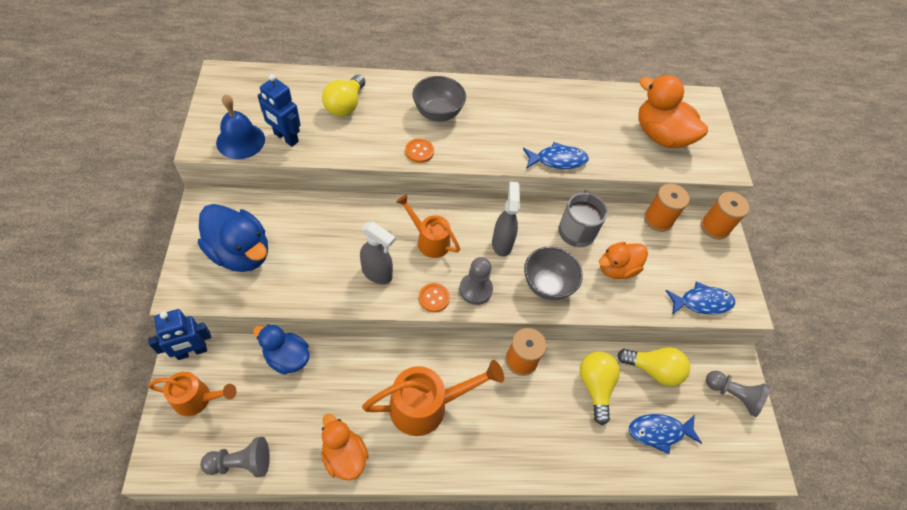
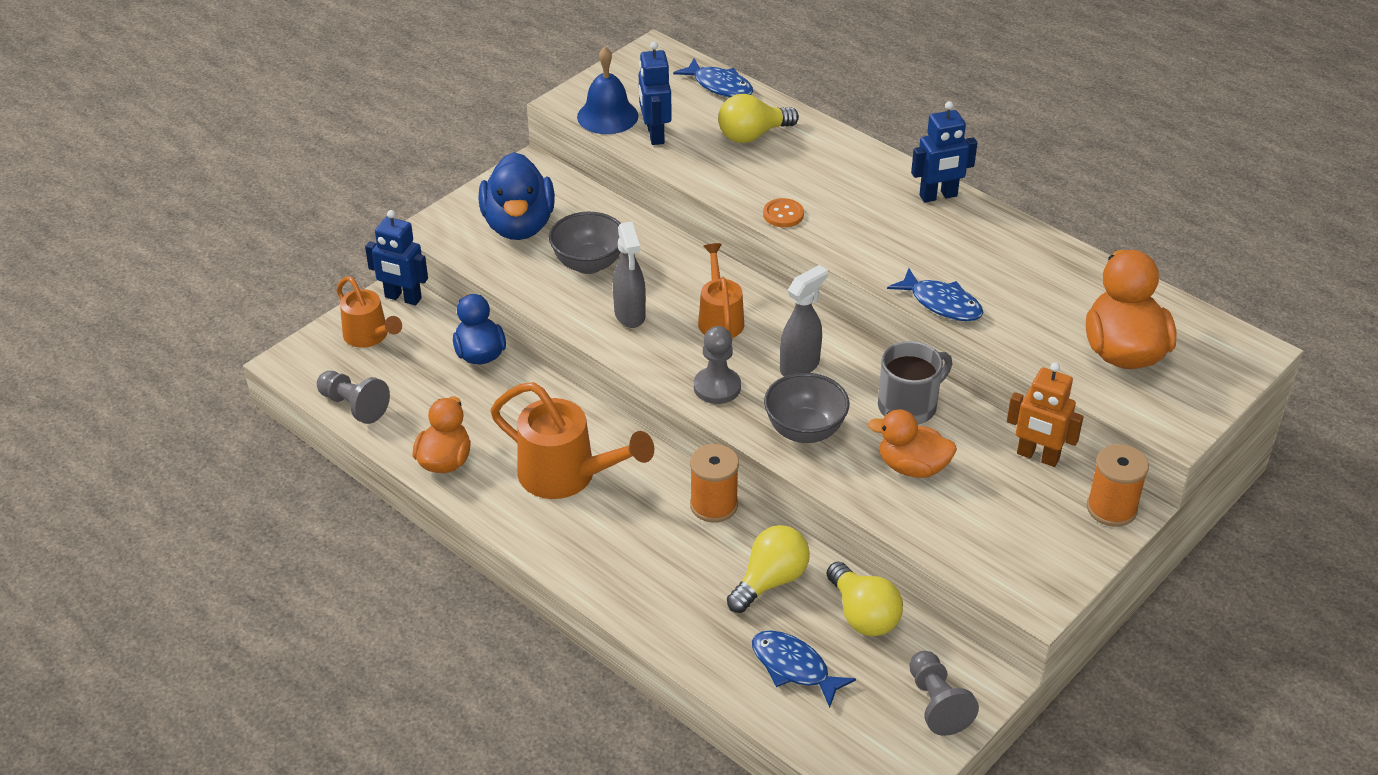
camera: 50 degrees right, 15 degrees down
(434, 298) = (663, 368): orange button -> none
(438, 113) = (850, 191): grey bowl -> grey bowl (588, 264)
(484, 90) = (938, 196): none -> blue robot
(658, 219) = (1037, 456): orange spool -> orange robot
(702, 302) = (982, 561): blue fish -> blue fish (719, 86)

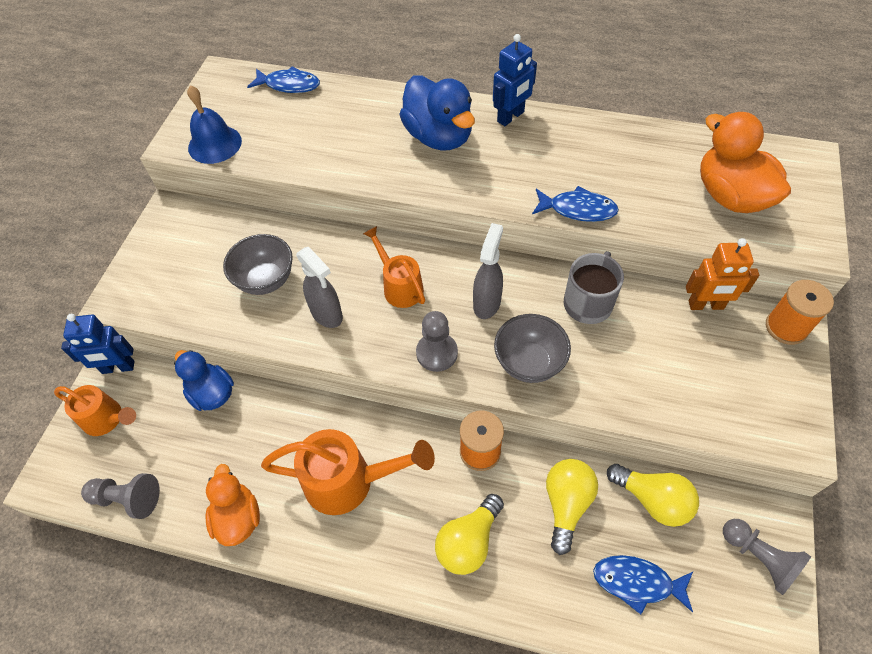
camera: 25 degrees left, 15 degrees up
(519, 225) = (188, 268): blue duck -> blue duck (439, 137)
(655, 134) = (263, 146): blue robot -> none
(752, 135) = (340, 118): yellow light bulb -> yellow light bulb (468, 541)
(783, 214) = (408, 179): orange button -> none
(912, 467) = (628, 358): orange duck -> none

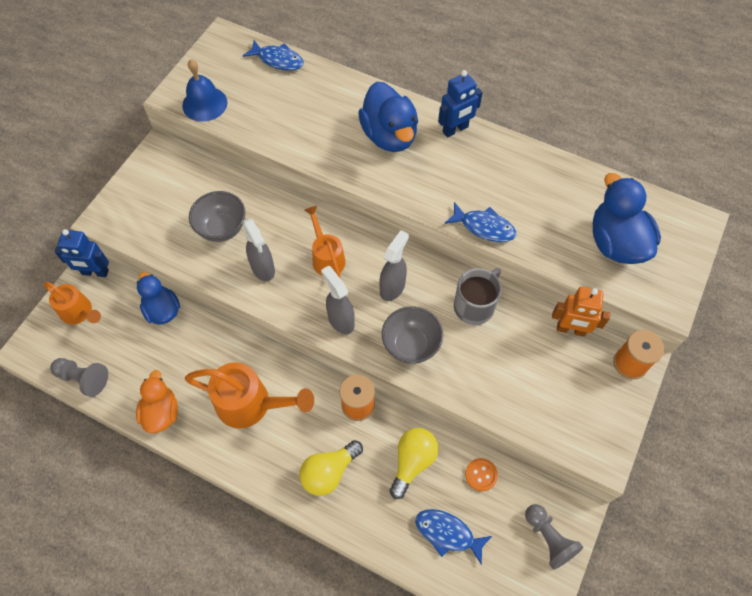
camera: 10 degrees right, 5 degrees up
(437, 353) = (340, 320): grey pawn -> grey spray bottle
(653, 500) = (481, 475): yellow light bulb -> orange button
(730, 196) = (616, 243): orange duck -> blue duck

